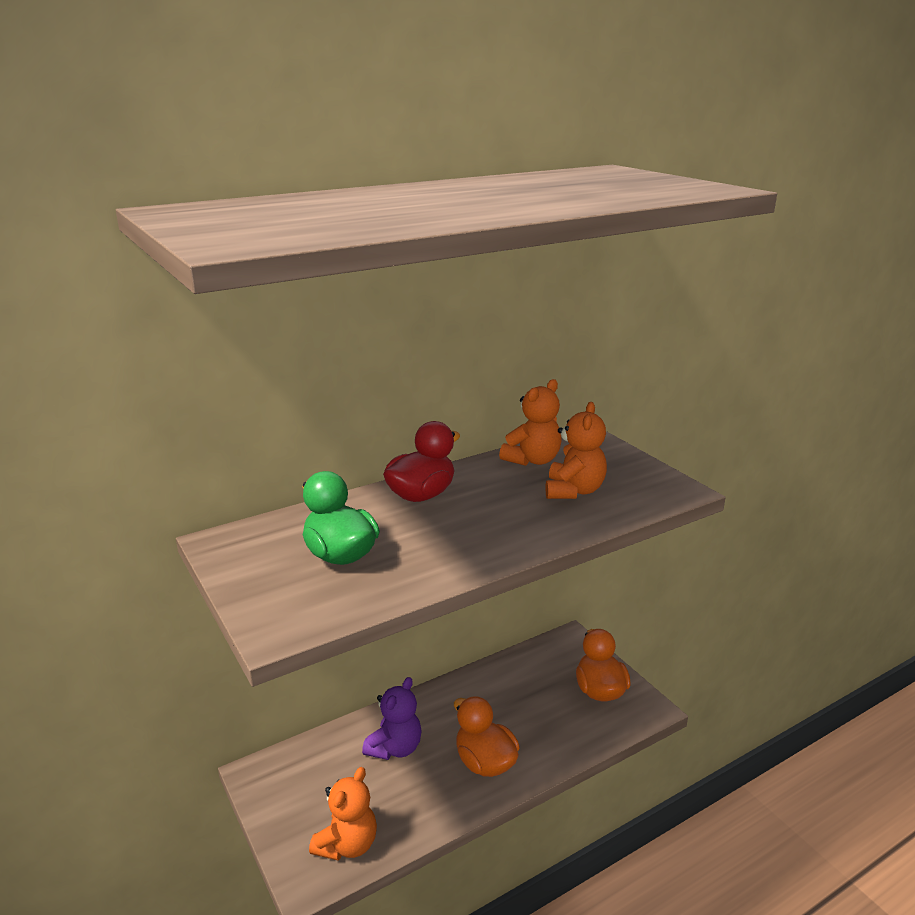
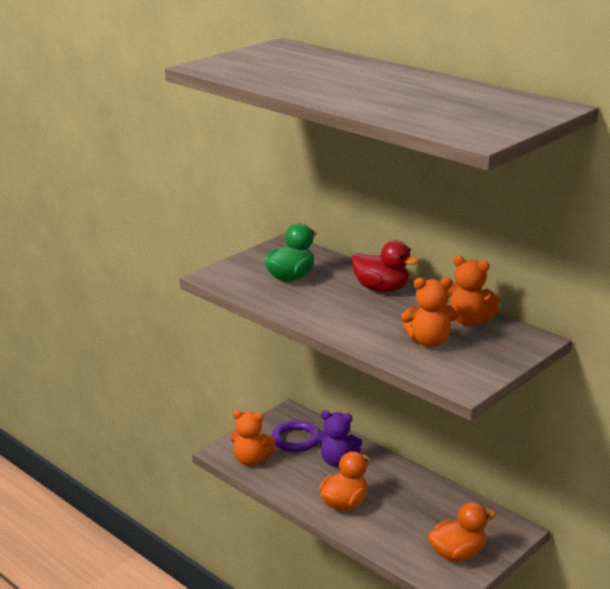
camera: 75 degrees right, 0 degrees up
(325, 781) = (296, 439): none -> purple ring

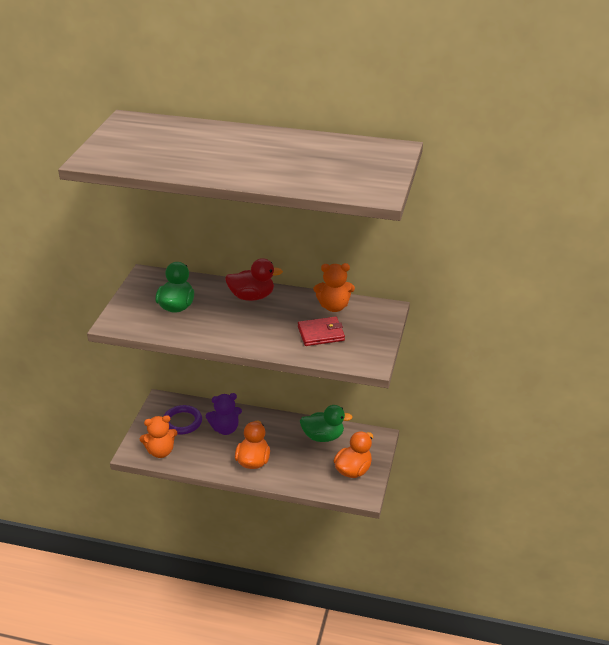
camera: 30 degrees left, 10 degrees up
(429, 342) = (321, 333): orange teddy bear -> red wallet
(446, 506) = (323, 436): none -> green duck

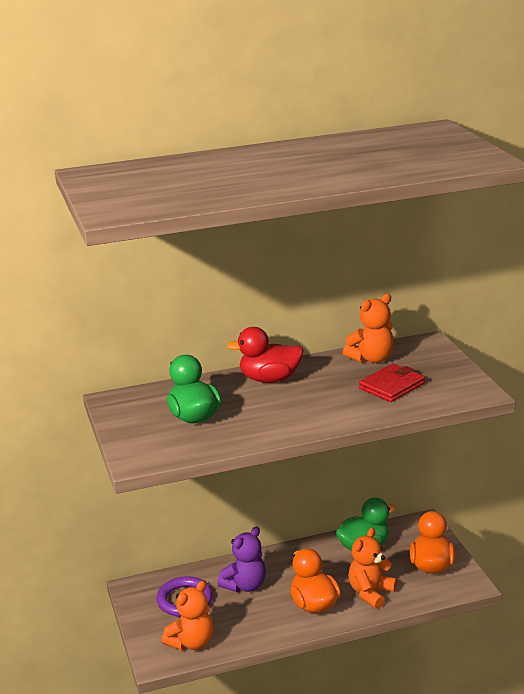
camera: 30 degrees left, 10 degrees down
(252, 296) = (269, 379): red duck -> red duck turned 150 degrees counterclockwise
(295, 470) = (370, 593): none -> orange teddy bear

